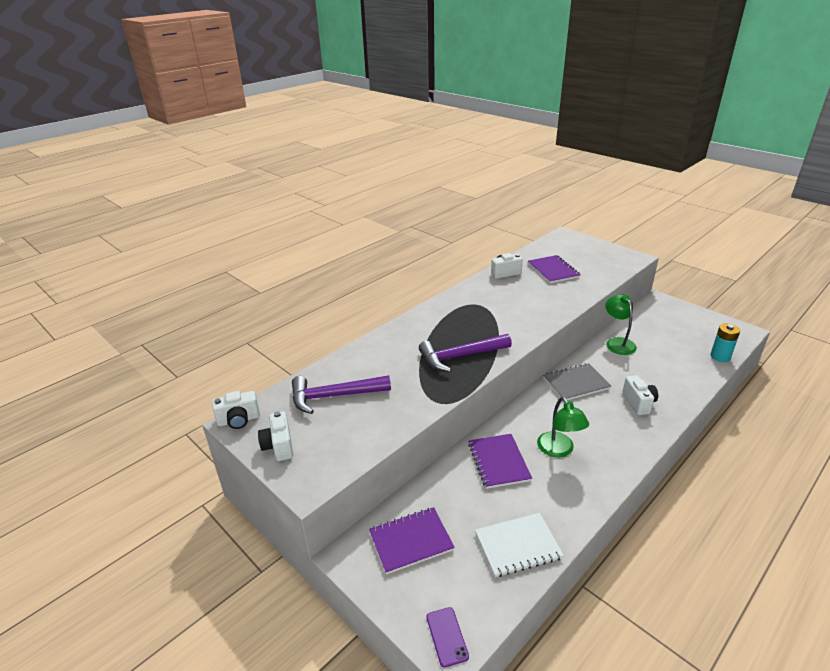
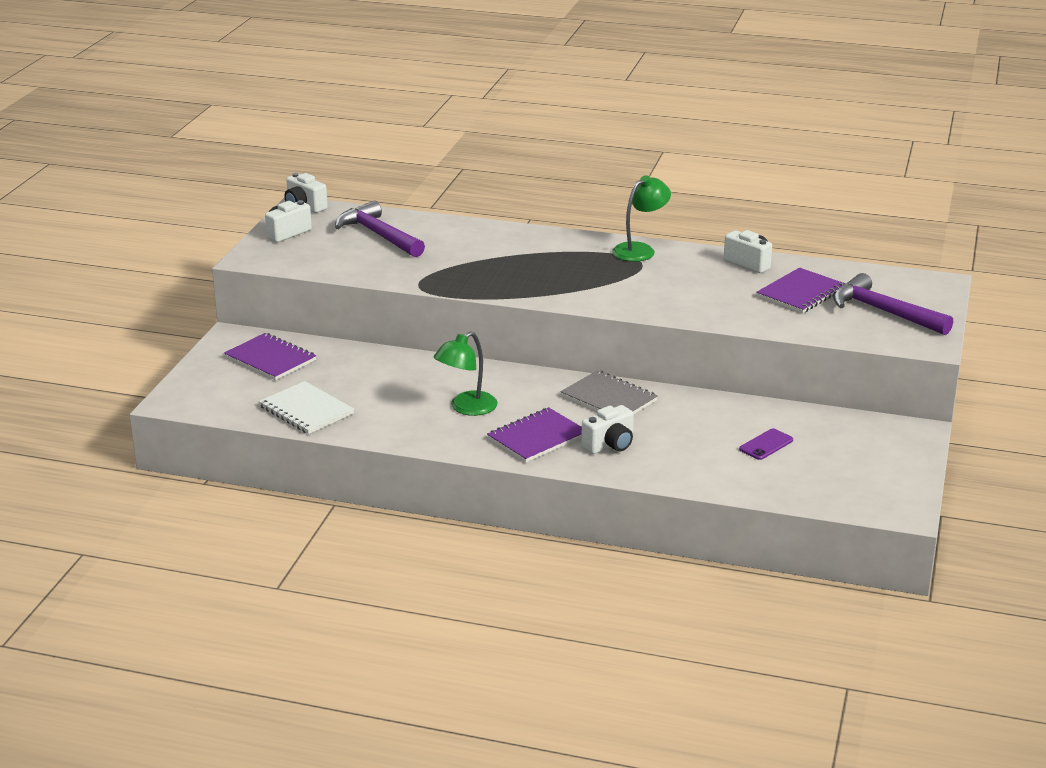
camera: 60 degrees right, 5 degrees down
(447, 636) = (183, 398): purple phone -> purple phone (766, 445)
(460, 356) = (513, 278): purple hammer -> purple hammer (883, 312)
(498, 462) = (415, 378): purple notebook -> purple notebook (537, 437)
(617, 342) = (743, 413): green lamp -> green lamp (640, 250)
(720, 357) = (797, 496): turquoise battery -> none

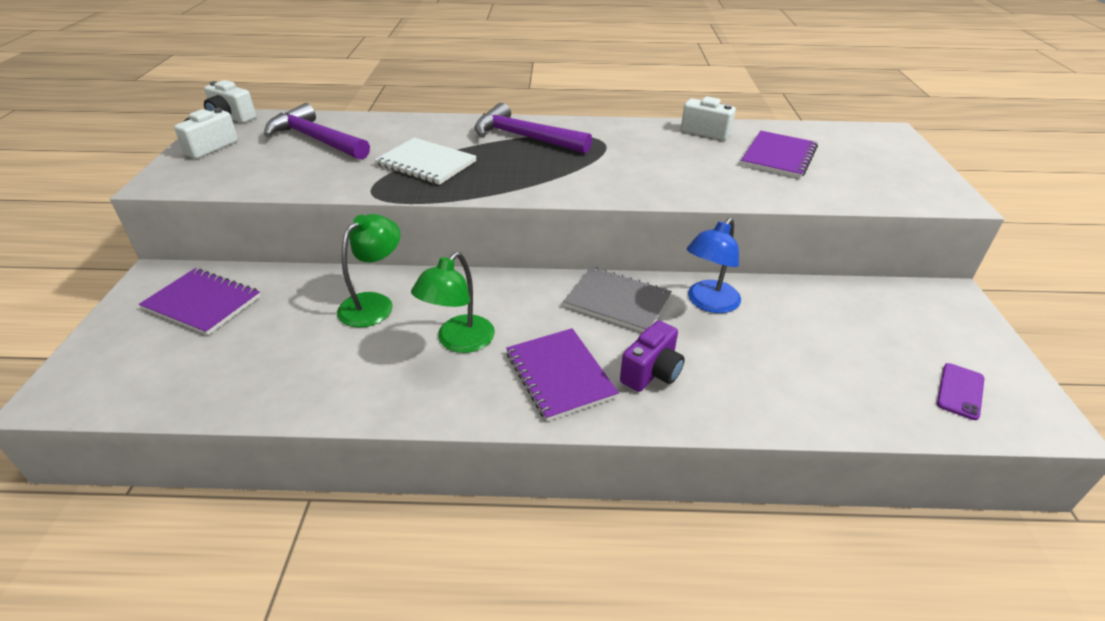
camera: 15 degrees left, 10 degrees up
(306, 410) = (250, 379): white notebook -> white notebook (426, 163)
(537, 437) = (560, 375): purple notebook -> purple notebook turned 60 degrees counterclockwise
(610, 445) = (652, 373): white camera -> purple camera
(640, 250) = (594, 128): green lamp -> green lamp (374, 303)
(687, 409) = (708, 303): none -> blue lamp
(766, 445) = (822, 341): purple phone -> purple phone (960, 391)
(883, 312) = (873, 167): purple hammer -> purple hammer (524, 137)

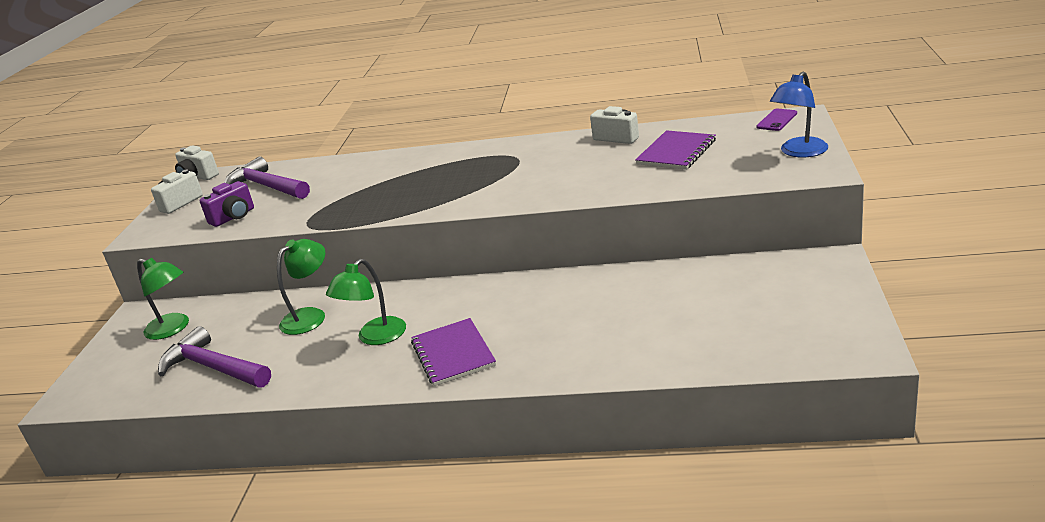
camera: 10 degrees right, 10 degrees down
(202, 303) = (173, 329): purple notebook -> green lamp
(426, 163) = (357, 195): white notebook -> none
(524, 137) = (447, 163): purple hammer -> purple hammer (213, 368)
(617, 301) = (517, 295): grey notebook -> none
(652, 373) = (531, 345): purple camera -> purple camera (233, 217)
(708, 303) = (598, 288): blue lamp -> blue lamp (799, 152)
(960, 391) = (799, 336): purple phone -> purple phone (777, 120)

